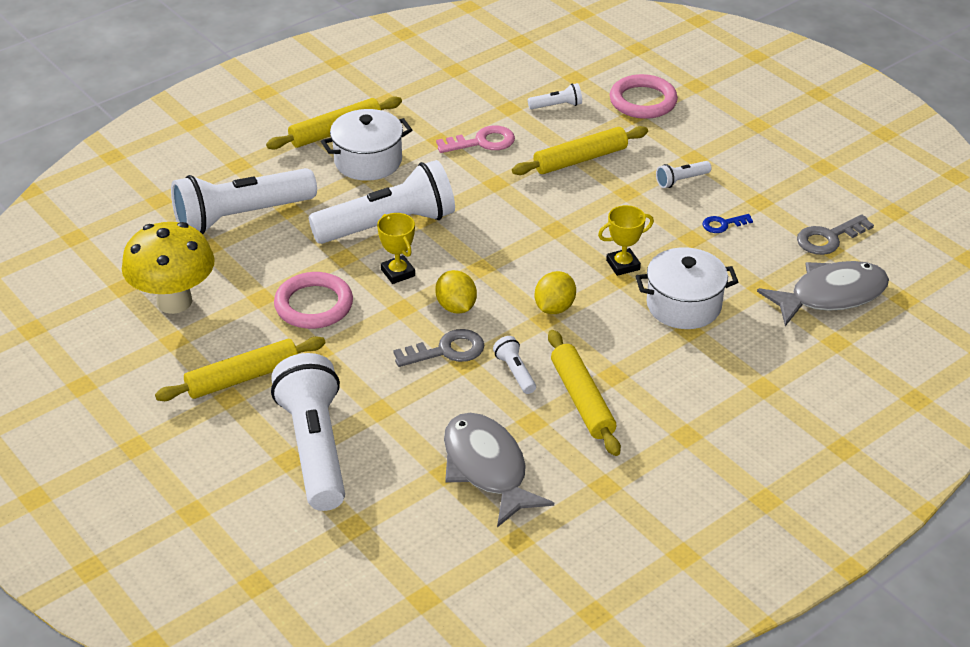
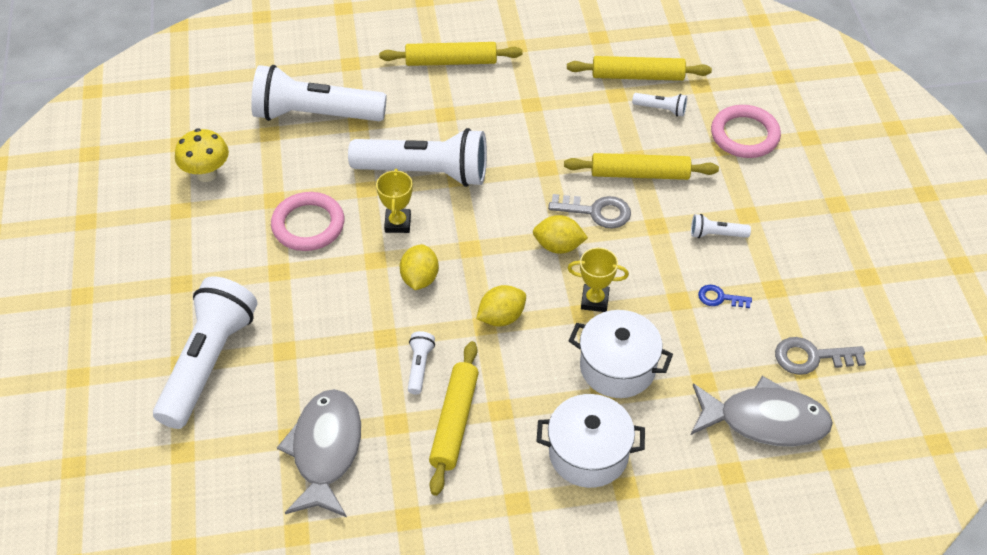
camera: 30 degrees right, 10 degrees up
(174, 301) = (207, 174): yellow mushroom -> yellow mushroom, size x0.65
(243, 377) = (204, 269): yellow rolling pin -> yellow rolling pin (638, 76)
(368, 161) = (455, 102): white pot -> white pot (588, 453)
(447, 350) = (380, 318): grey key -> grey key (596, 212)
(482, 142) = (566, 121): pink key -> none
(557, 237) = (558, 246): none -> yellow lemon

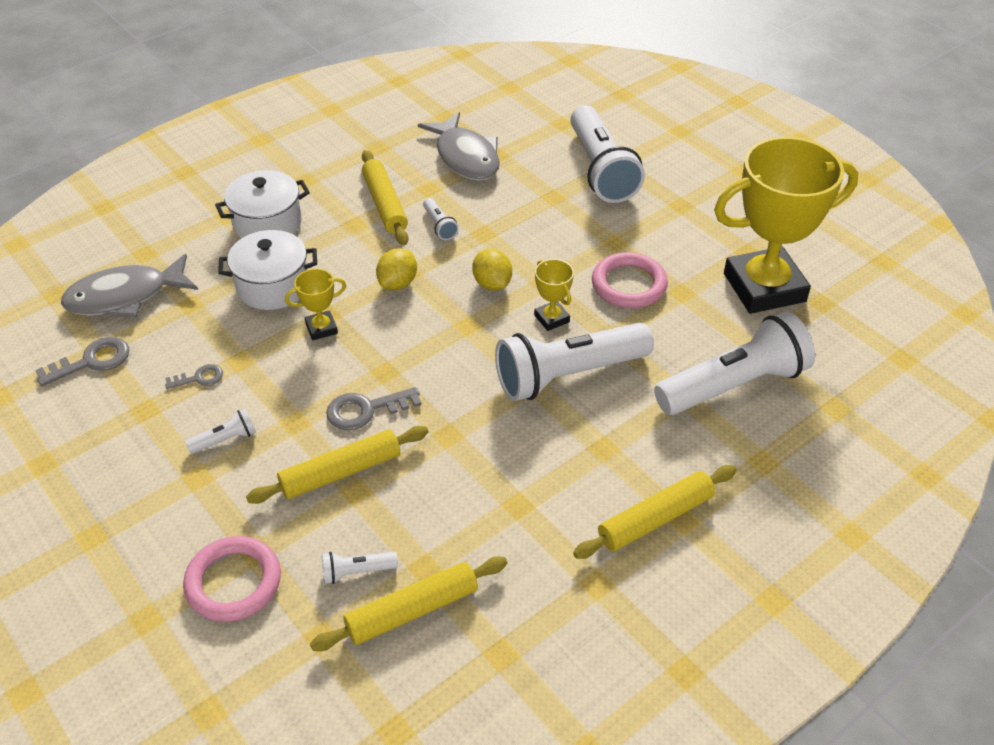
camera: 150 degrees right, 5 degrees down
(207, 174) = (764, 287): yellow mushroom -> yellow trophy
(558, 246) = (384, 361): yellow lemon -> none
(720, 298) = (199, 378): blue key -> grey key

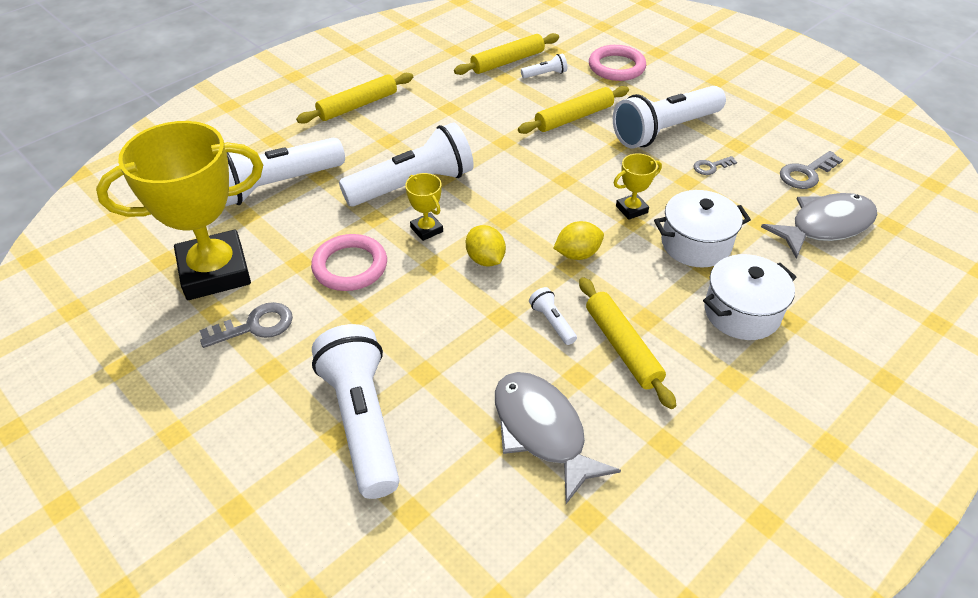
camera: 175 degrees right, 0 degrees up
(225, 439) = (665, 131): white flashlight -> white flashlight, size x2.43
(366, 410) = (570, 153): grey key -> grey key (255, 326)
(398, 283) = (577, 254): yellow lemon -> yellow lemon turned 45 degrees clockwise

